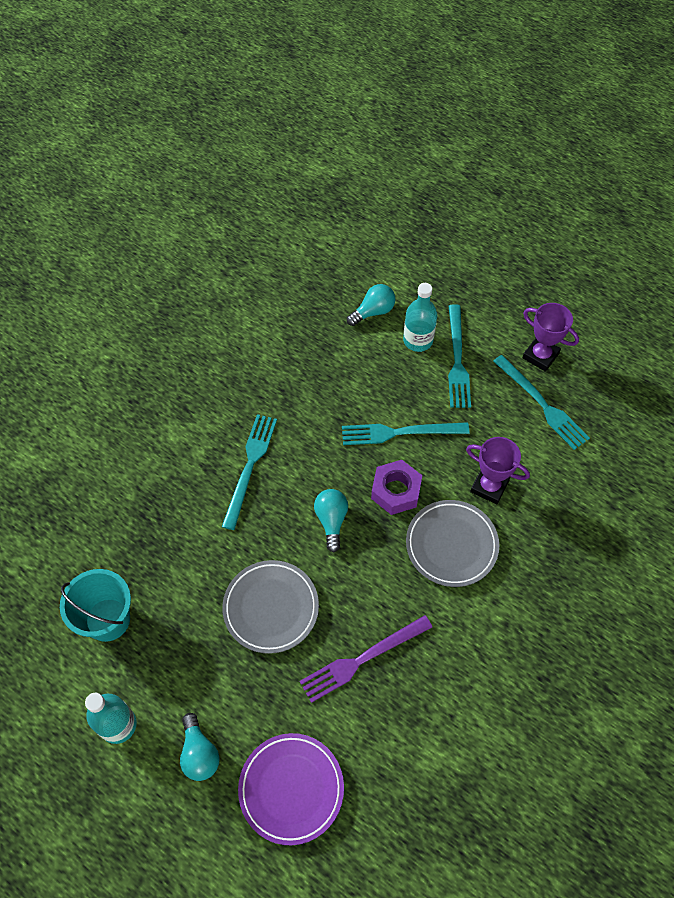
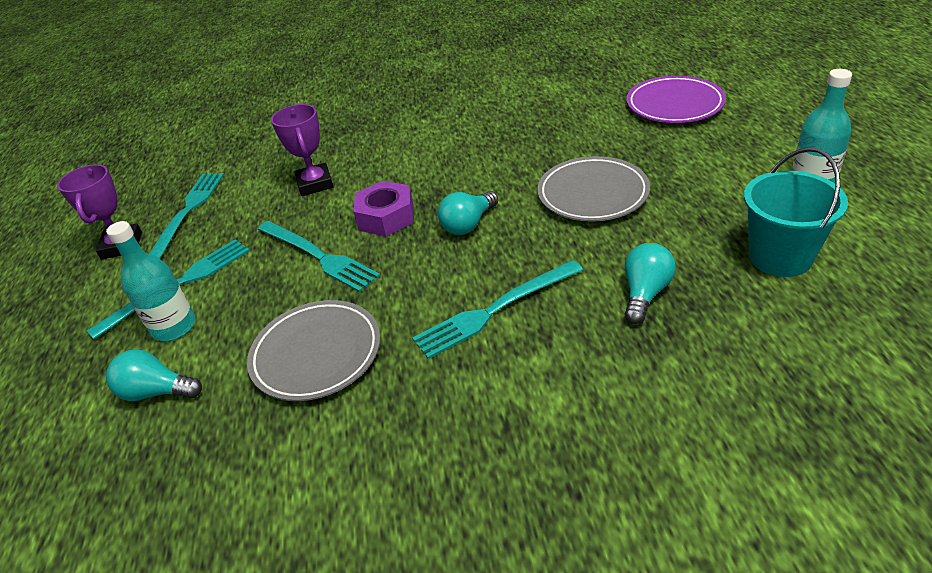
camera: 130 degrees left, 20 degrees down
(199, 753) = (739, 143): turquoise light bulb -> turquoise light bulb (645, 293)
(362, 659) = (548, 138): purple fork -> none
(451, 545) = (396, 166): grey plate -> grey plate (316, 354)

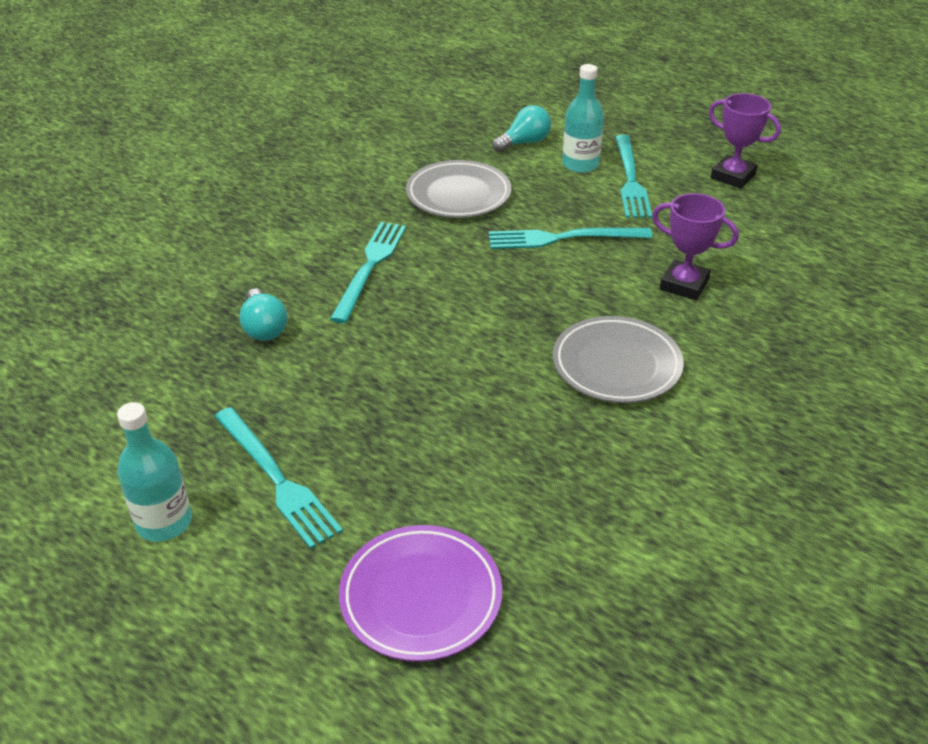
camera: 130 degrees right, 0 degrees up
(188, 212) = (741, 215): turquoise fork -> turquoise fork (276, 479)
(386, 217) = (561, 289): purple nut -> none
(468, 224) = (477, 315): turquoise light bulb -> none
(592, 194) = (394, 398): grey plate -> grey plate (616, 365)
(780, 257) = (164, 410): turquoise bucket -> none

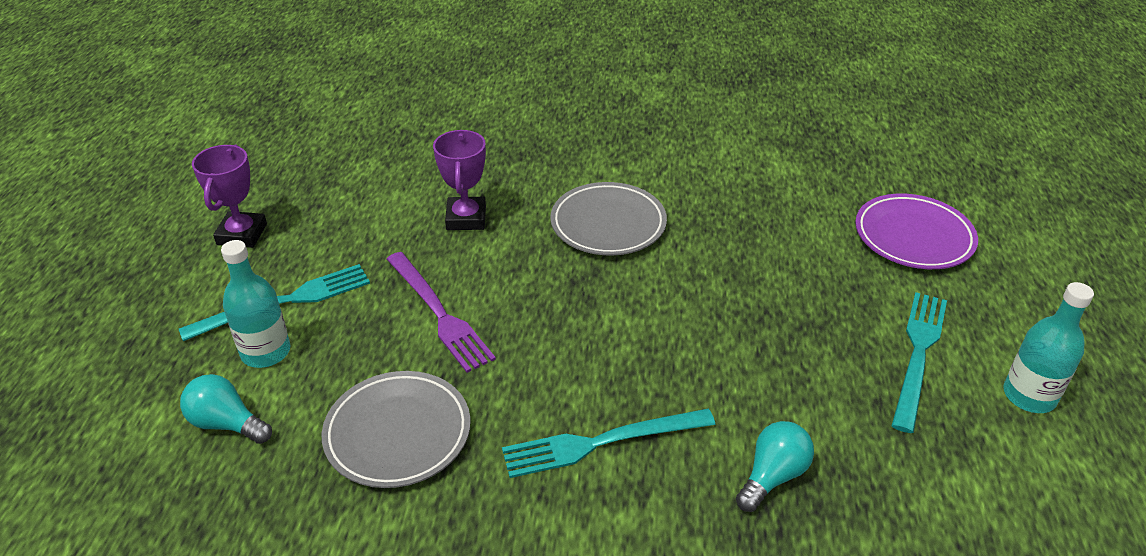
camera: 120 degrees left, 0 degrees up
(563, 238) = (439, 313): turquoise fork -> purple fork

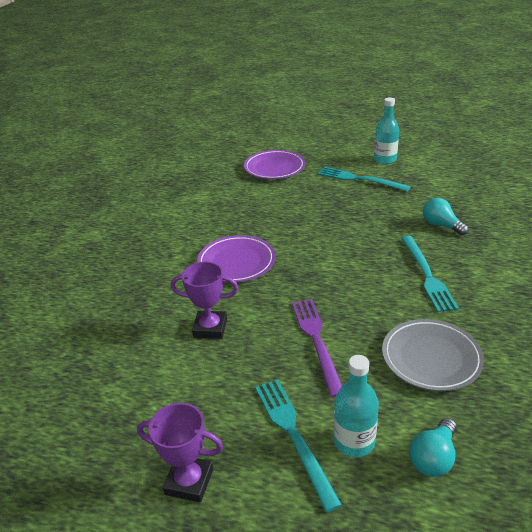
camera: 80 degrees left, 5 degrees down
(439, 313) = (316, 341): purple fork -> purple fork turned 75 degrees counterclockwise
(608, 224) = (236, 262): grey plate -> purple plate

